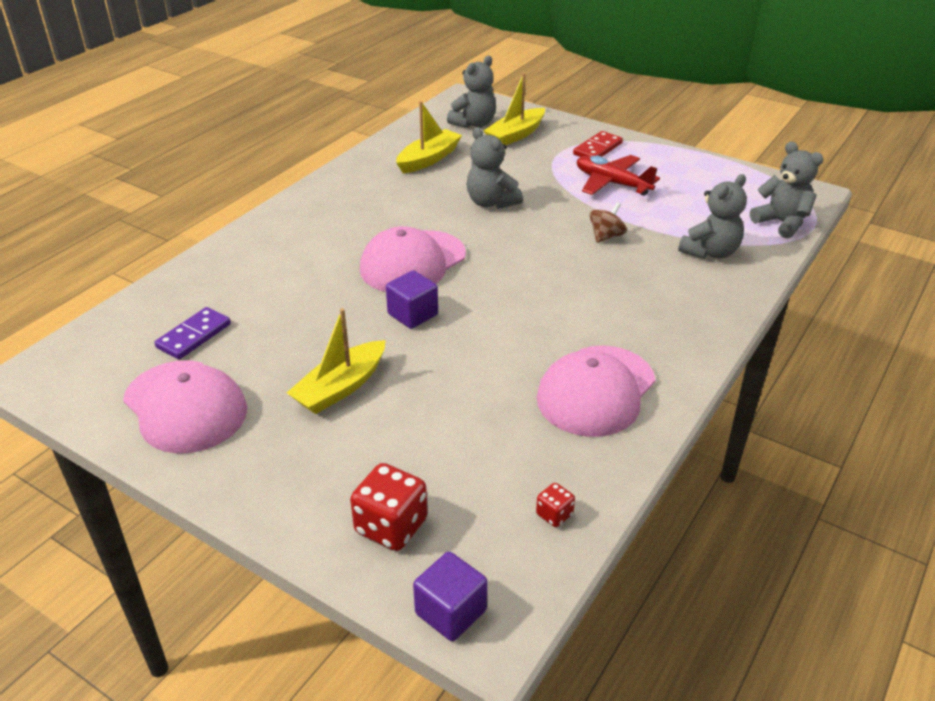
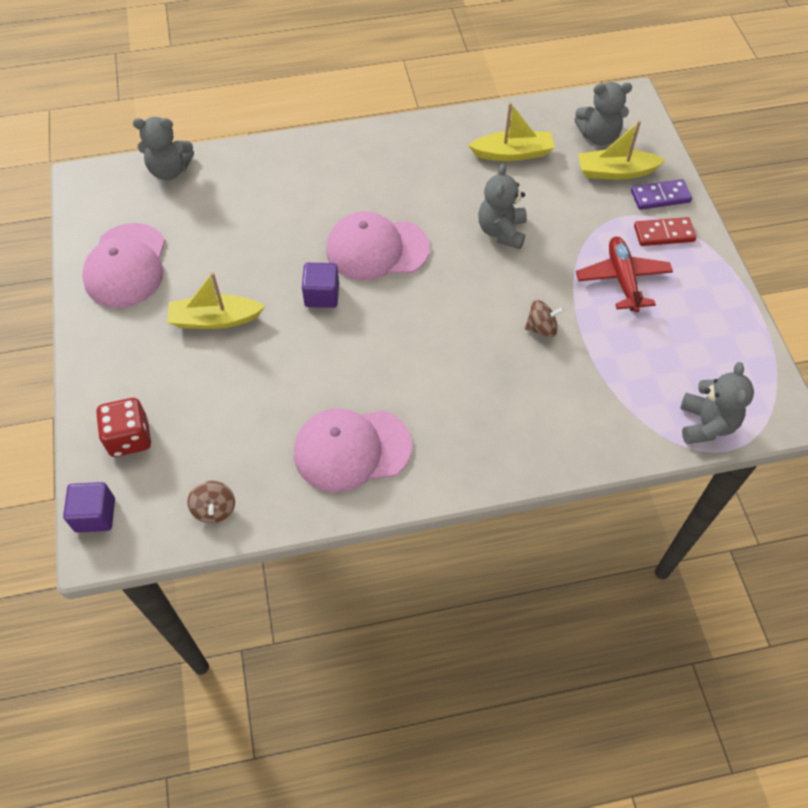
camera: 45 degrees right, 20 degrees up
(194, 336) = (185, 213): purple domino -> purple domino (660, 196)
(554, 514) = (214, 509): red dice -> brown spinning top
(710, 252) = (600, 405): grey teddy bear -> grey teddy bear (169, 170)

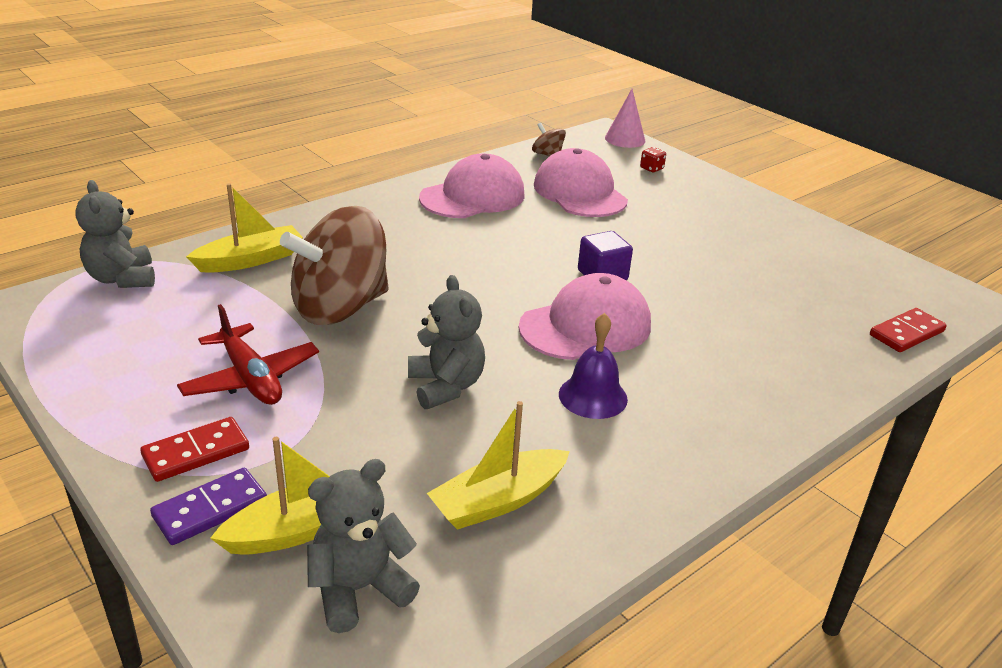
camera: 150 degrees right, 25 degrees down
(95, 515) = (625, 139): purple cube -> pink cone
(126, 266) = (812, 249): pink cap -> pink cap (580, 192)
(129, 438) = (651, 168): red dice -> red dice, size x0.51
(169, 170) = (906, 333): grey teddy bear -> red domino
(215, 319) = (679, 236): yellow boat -> yellow boat (250, 260)
(417, 194) = (593, 396): none -> purple bell
(541, 328) = (340, 307): brown spinning top -> brown spinning top, size x2.40

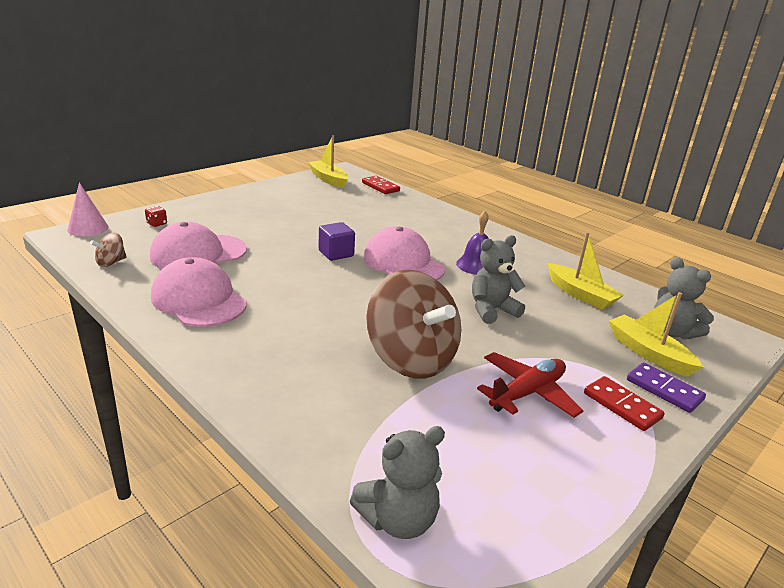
camera: 95 degrees left, 5 degrees down
(250, 260) = (338, 422): yellow boat -> yellow boat (328, 179)

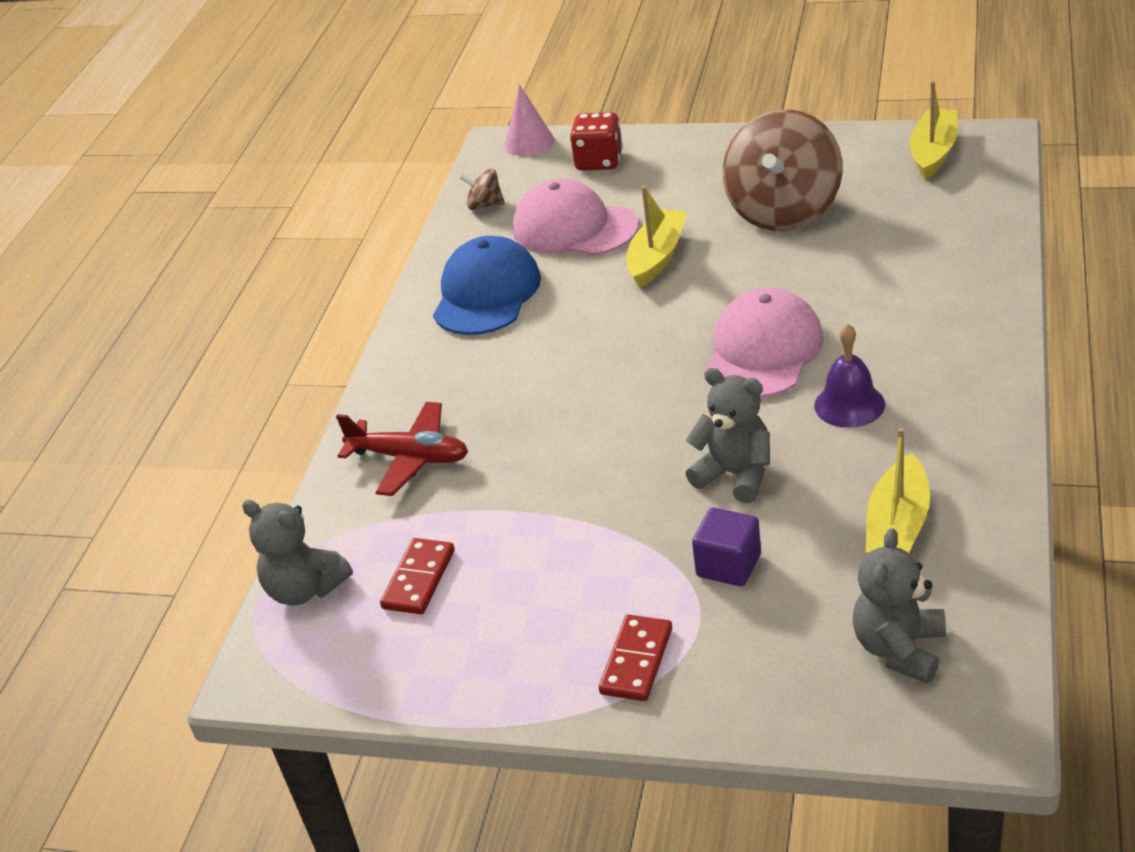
camera: 65 degrees right, 10 degrees up
(157, 224) = (599, 161): red dice -> red dice, size x1.96
(199, 300) = (486, 294): pink cap -> blue cap
(336, 253) = (710, 297): purple cube -> purple cube (728, 565)
(380, 187) = (988, 198): red domino -> red domino (419, 579)
(411, 359) = (546, 474): brown spinning top -> brown spinning top (784, 211)
(527, 393) = (577, 581): red plane -> red plane (409, 458)
(648, 353) = (801, 644): yellow boat -> yellow boat (657, 257)
(664, 390) = (718, 686): purple domino -> none

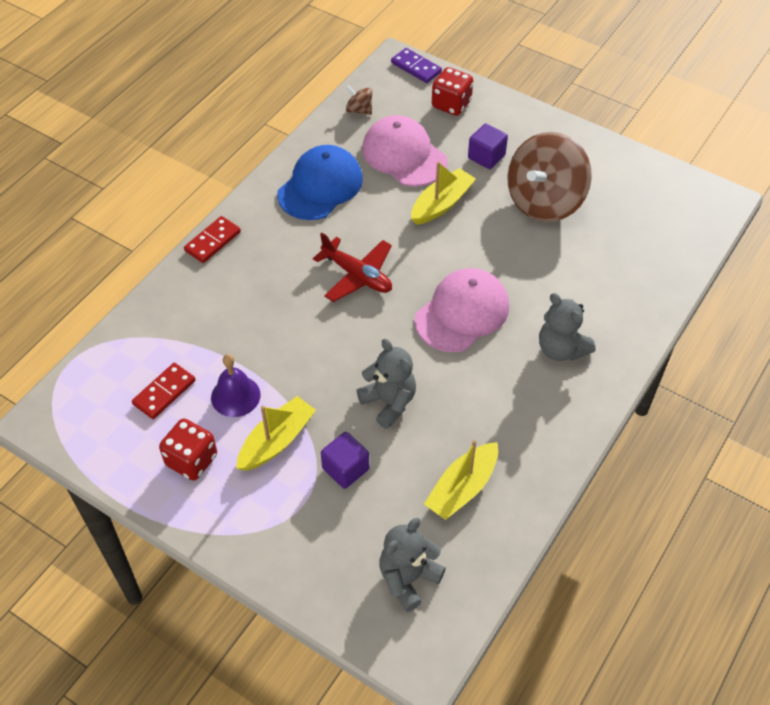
camera: 15 degrees right, 15 degrees up
(305, 589) = (98, 368): grey teddy bear -> grey teddy bear (561, 349)
(409, 458) = (206, 298): red plane -> red plane (357, 275)
(508, 638) = (191, 460): none -> red dice
(529, 142) = (416, 67): pink cone -> purple domino
(636, 661) = (254, 512): red domino -> red domino (212, 241)
(680, 194) = (486, 157): none -> purple cube
(849, 404) = (490, 380): purple bell -> purple bell (235, 396)
(933, 152) = (672, 194): yellow boat -> yellow boat (276, 441)

